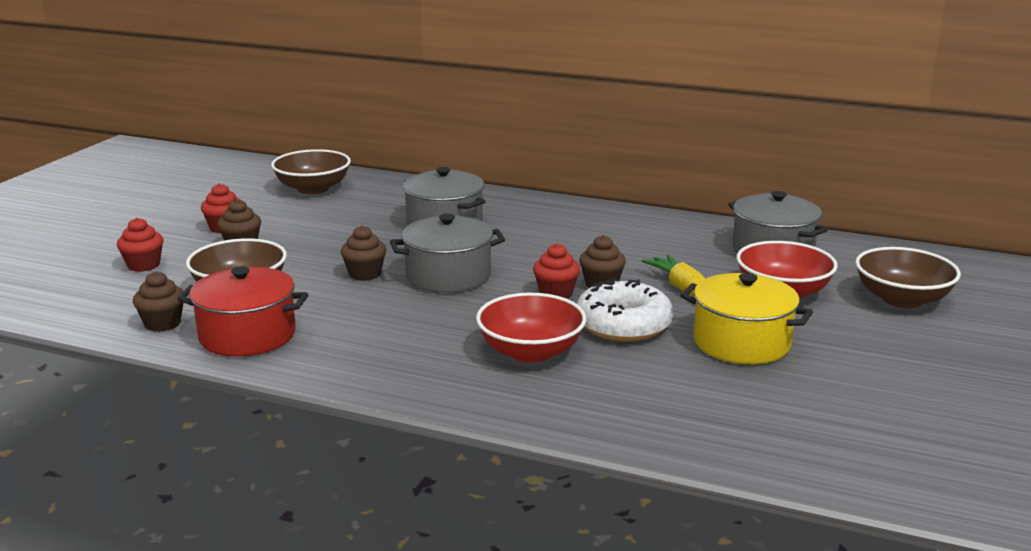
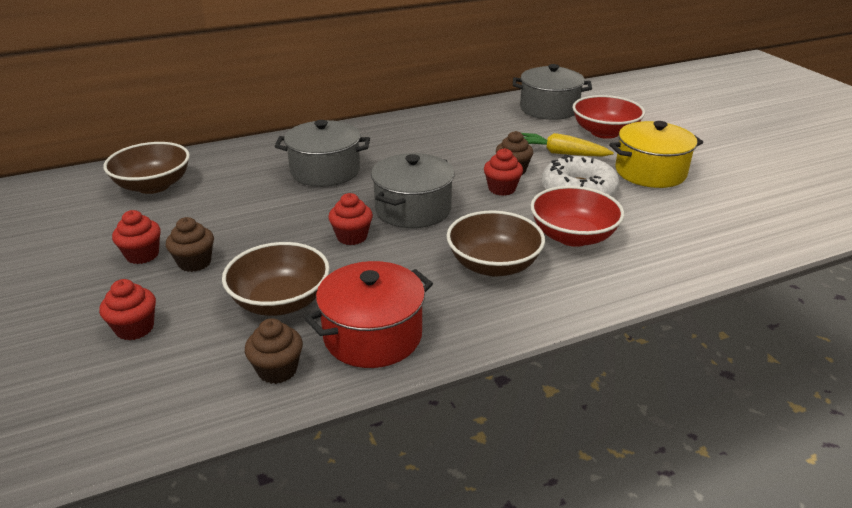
camera: 45 degrees left, 10 degrees up
(365, 274) = (352, 237): brown cupcake -> red cupcake
(902, 299) = (656, 113): brown bowl -> brown bowl (493, 265)

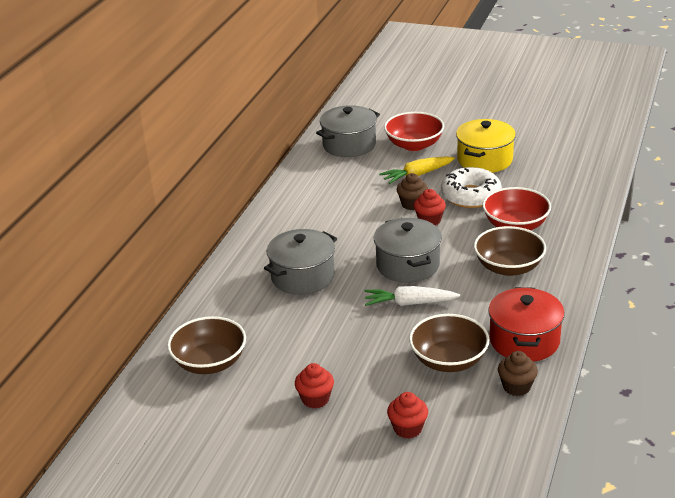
camera: 45 degrees left, 0 degrees up
(195, 262) = (356, 379): brown cupcake -> none
(352, 237) = (409, 303): red cupcake -> white carrot

